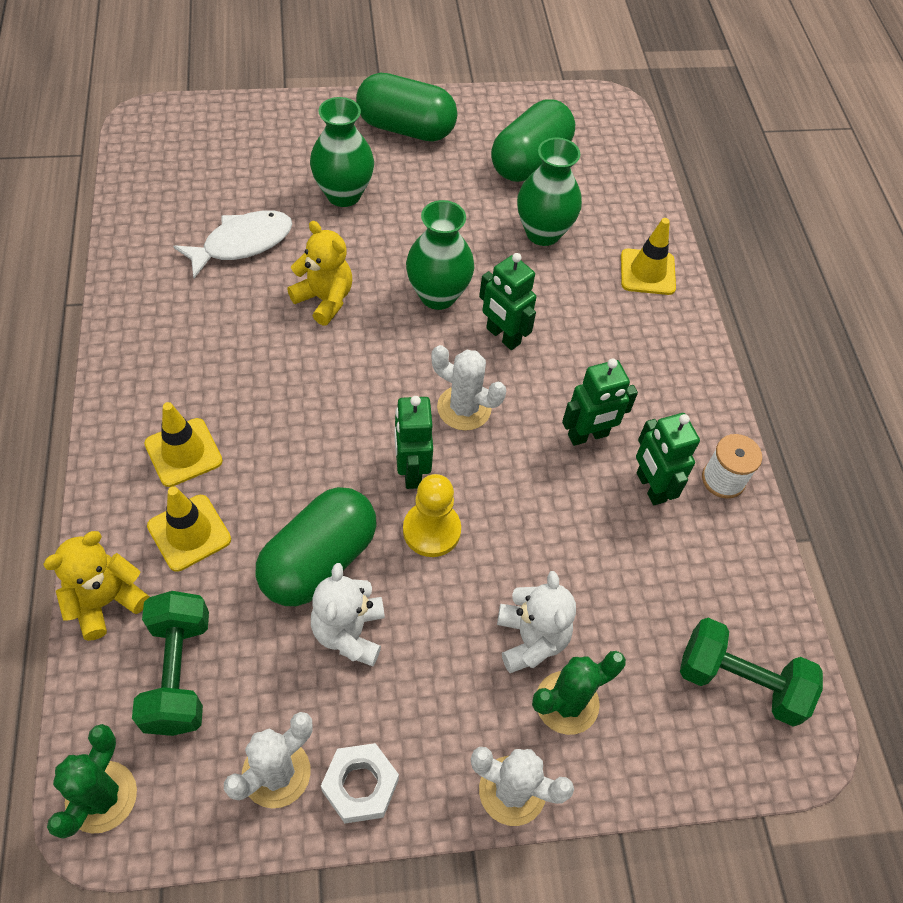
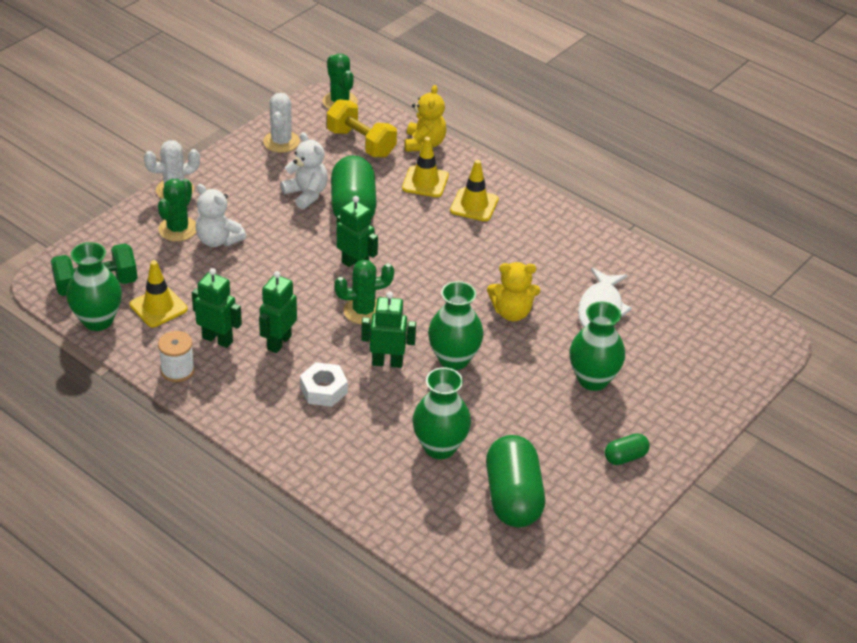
camera: 140 degrees right, 15 degrees down
(178, 673) = (361, 143): green dumbbell -> yellow dumbbell
(360, 786) = (242, 157): white nut -> white nut (323, 390)
(406, 128) = (625, 457): green capsule -> green capsule, size x0.48
(431, 530) = (314, 250): yellow pawn -> none
(464, 408) = (363, 311): white cactus -> green cactus
(647, 272) = (341, 469): yellow traffic cone -> yellow traffic cone (158, 307)
(771, 618) = (98, 320): none -> green vase

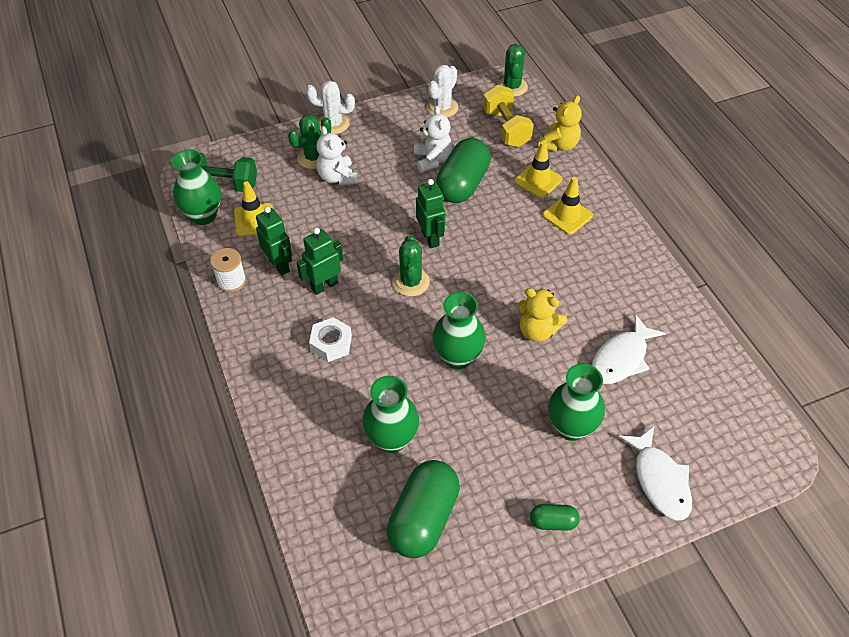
camera: 30 degrees right, 10 degrees up
(363, 311) = (411, 282): green cactus -> green cactus turned 75 degrees clockwise
(387, 362) = (399, 338): green robot -> none
(692, 393) = (659, 480): none -> white fish

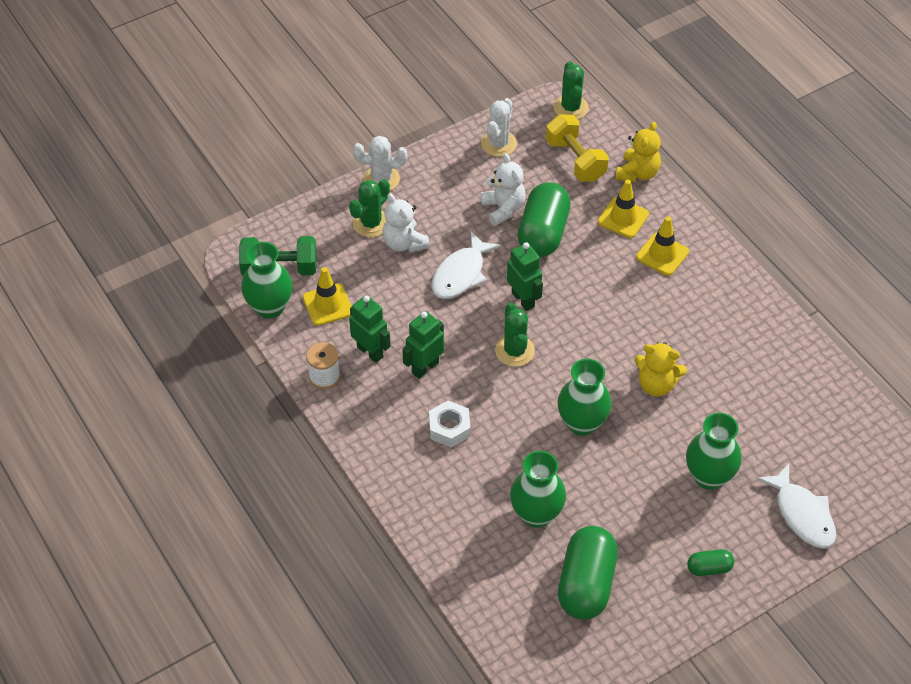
camera: 10 degrees left, 0 degrees up
(621, 358) = (745, 400): white fish -> white fish (461, 274)

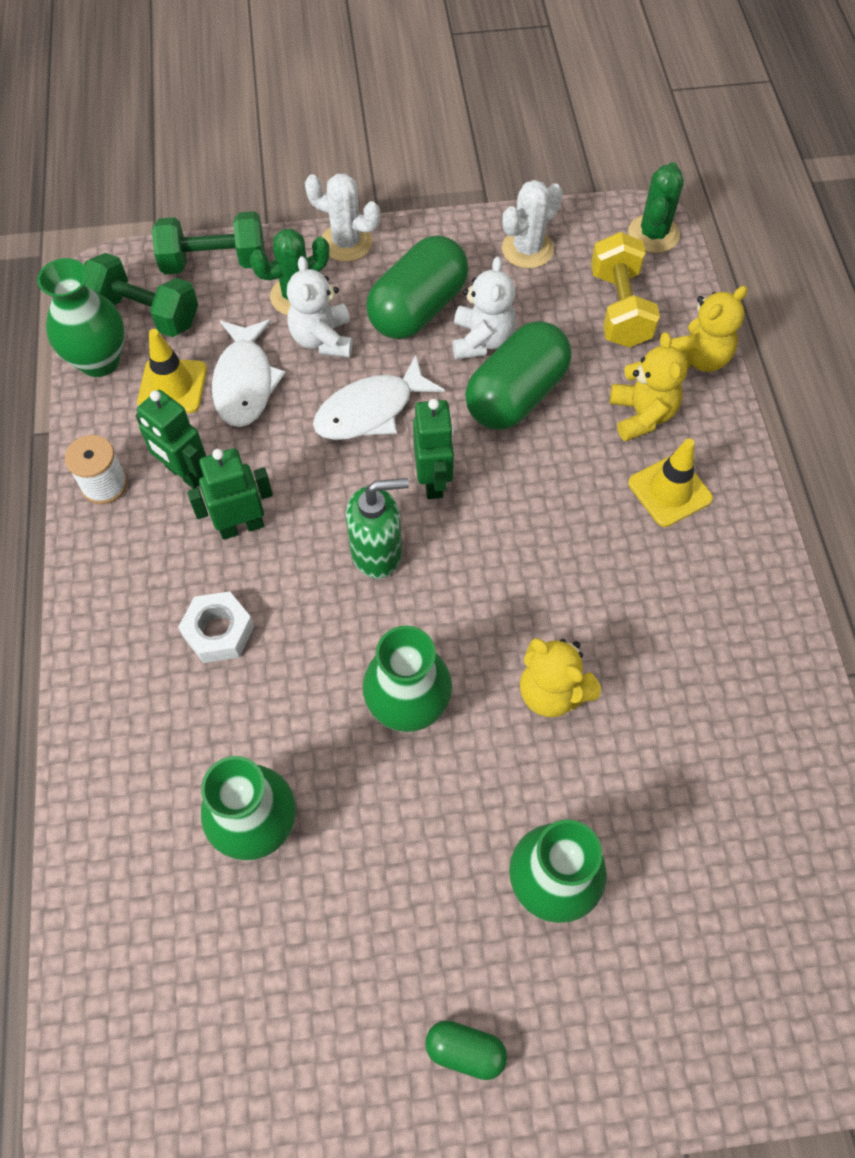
camera: 25 degrees right, 10 degrees up
(303, 221) = (214, 262): none -> green dumbbell
(370, 352) = (184, 474): green robot -> green robot turned 150 degrees clockwise
(514, 351) = (377, 552): green cactus -> green soap dispenser
(586, 584) = (261, 983): green capsule -> green capsule (418, 309)
(623, 218) = (641, 415): yellow traffic cone -> yellow teddy bear
(802, 514) = (667, 1024): white fish -> white fish (245, 382)

